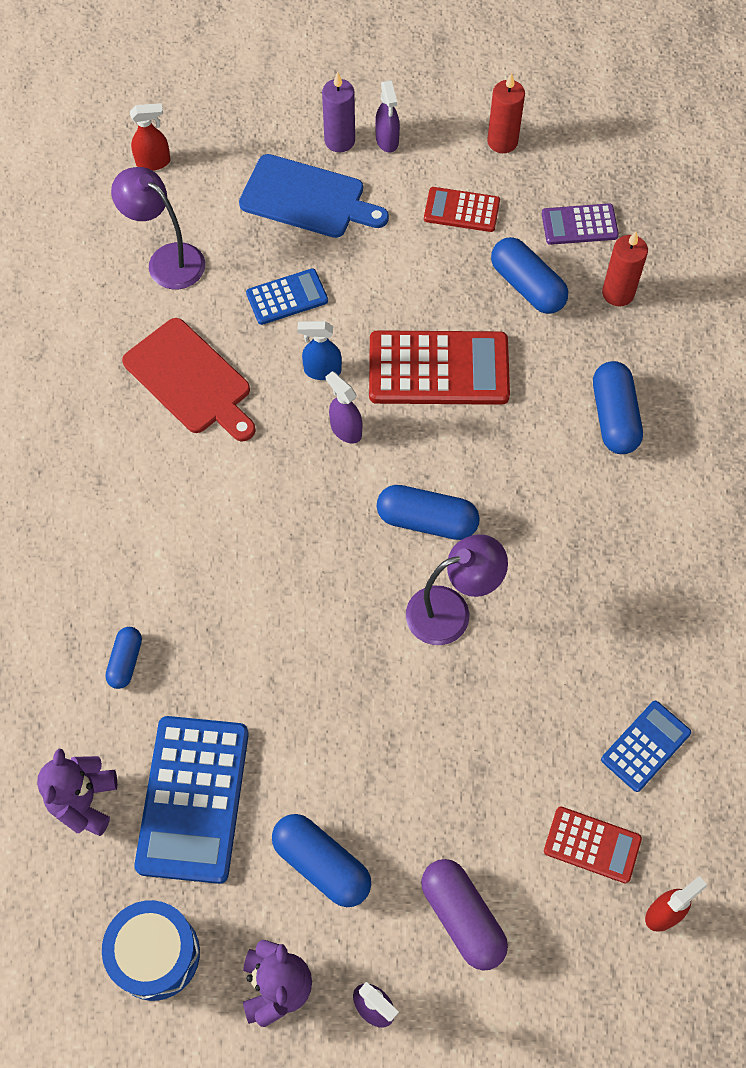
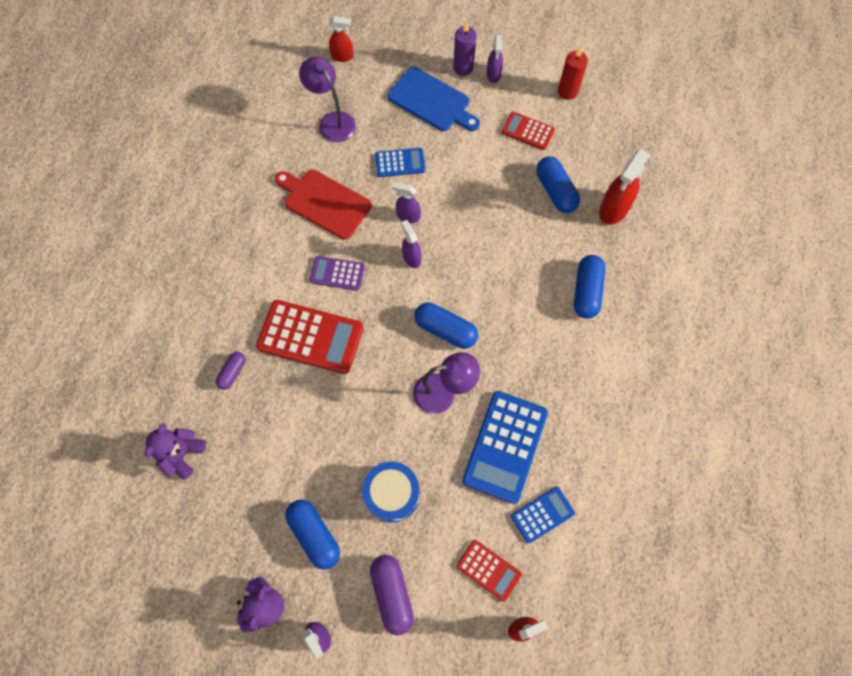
camera: 15 degrees right, 5 degrees up
(125, 661) = (232, 372): blue capsule -> purple capsule
(155, 954) = (196, 563): blue drum -> blue drum (392, 494)
(190, 380) = (324, 202): red cutting board -> red cutting board turned 150 degrees clockwise
(193, 799) = (248, 471): blue calculator -> blue calculator (505, 446)
(322, 371) = (408, 216): blue spray bottle -> purple spray bottle
(438, 369) = (482, 232): red calculator -> red calculator (310, 337)
(579, 225) = (601, 158): purple calculator -> purple calculator (337, 273)
(618, 293) = (613, 209): red candle -> red spray bottle

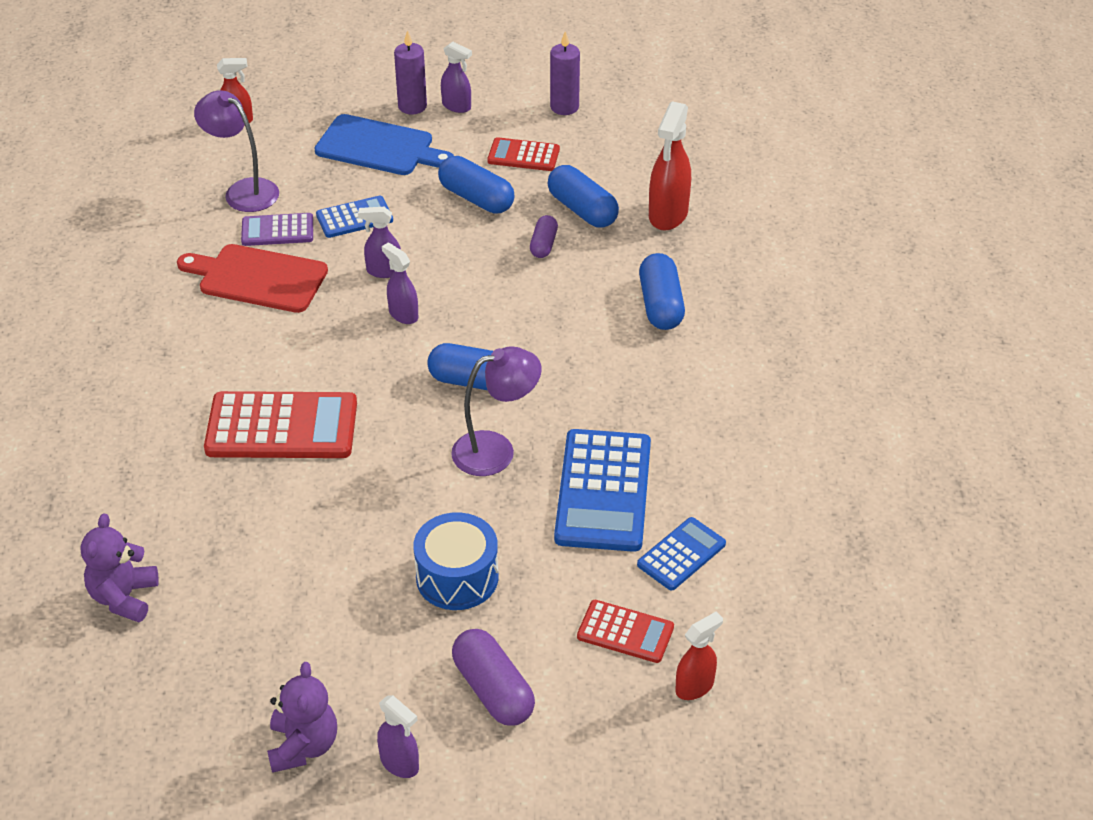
camera: 15 degrees left, 25 degrees down
(232, 372) = (175, 489): purple capsule -> purple capsule (543, 245)
(314, 535) = (355, 647): blue capsule -> blue capsule (476, 198)
(337, 273) = (300, 350): purple calculator -> purple calculator (277, 230)
(493, 74) = (457, 106): purple spray bottle -> purple spray bottle turned 45 degrees counterclockwise
(567, 91) = (564, 107): red candle -> purple candle

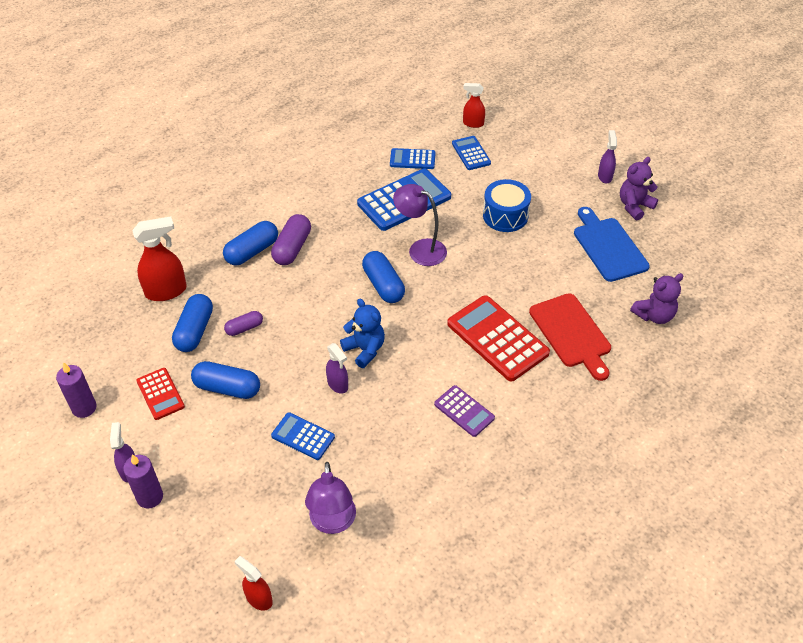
camera: 130 degrees left, 5 degrees up
(258, 278) = (404, 442): red cutting board -> red cutting board (571, 333)
(277, 230) = (353, 468): purple calculator -> purple calculator (464, 411)
(379, 147) = (216, 480): blue cutting board -> blue cutting board (608, 247)
(403, 314) = (364, 349): purple spray bottle -> blue teddy bear
(476, 198) = (227, 388): blue capsule -> blue capsule turned 75 degrees counterclockwise
(493, 690) = (543, 172): purple capsule -> purple capsule (292, 248)
(625, 632) = (471, 153): red calculator -> blue calculator

